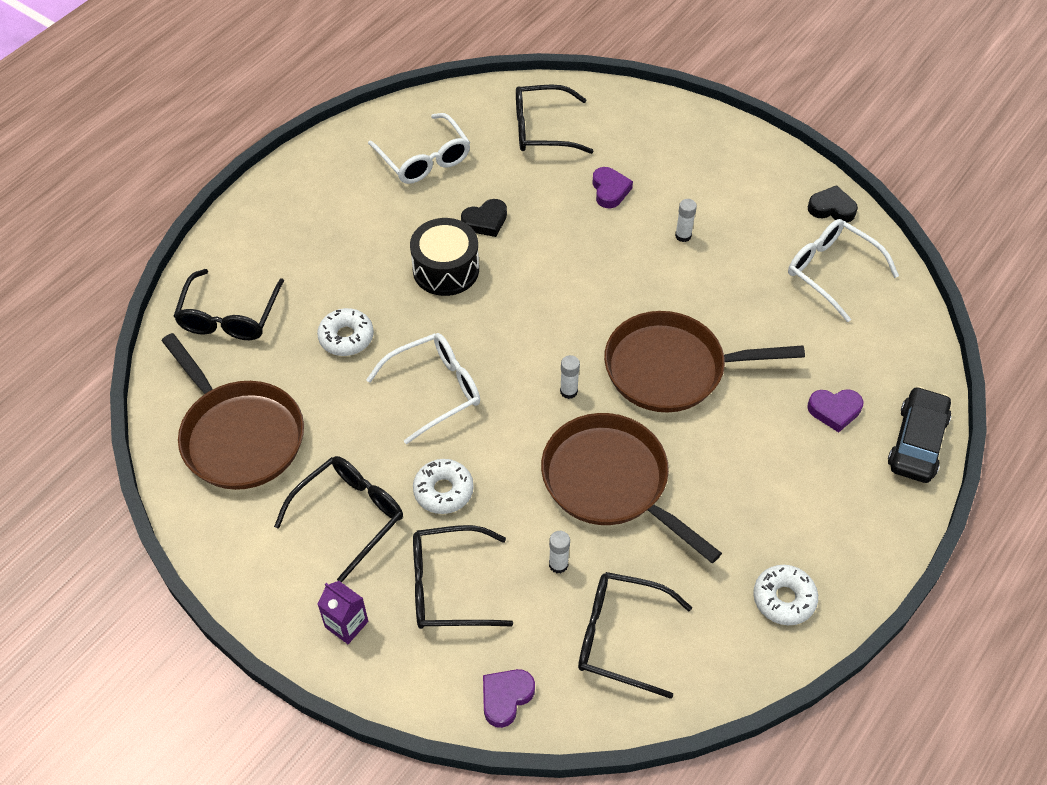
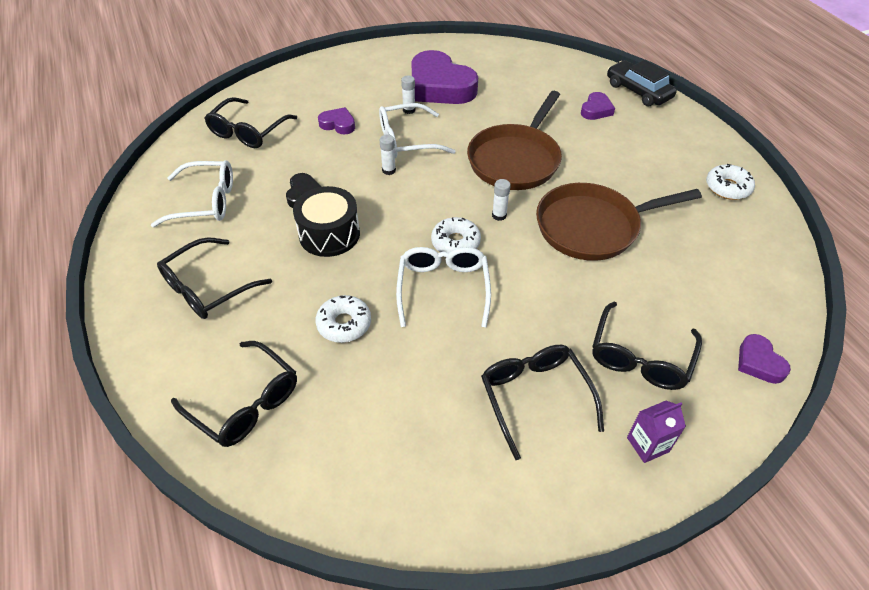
camera: 60 degrees left, 5 degrees down
(239, 436) = (392, 450): brown pan -> none
(443, 491) = (546, 323): white donut -> white donut (455, 242)
(558, 564) = (650, 283): white glue stick -> white glue stick (389, 170)
(620, 637) = (727, 276): black glasses -> black glasses (207, 288)
(751, 241) = (440, 86): none -> purple heart
(831, 208) = (442, 48): black heart -> none
(831, 271) = (490, 68): white glasses -> white glasses (406, 140)

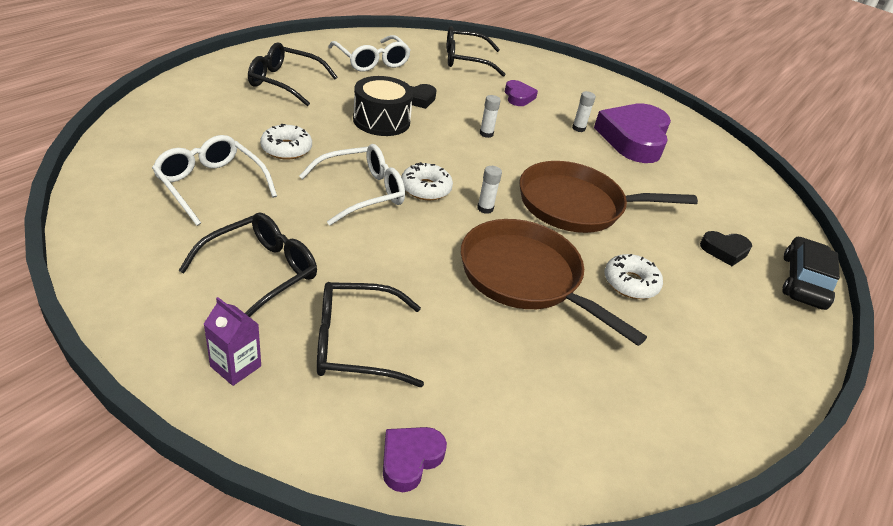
camera: 55 degrees right, 10 degrees down
(245, 403) = (183, 123): black glasses -> none
(406, 140) = (535, 135): white glasses -> white glasses (210, 185)
(596, 110) = (724, 251): purple heart -> black heart
(727, 187) = (709, 393): white donut -> white donut (630, 283)

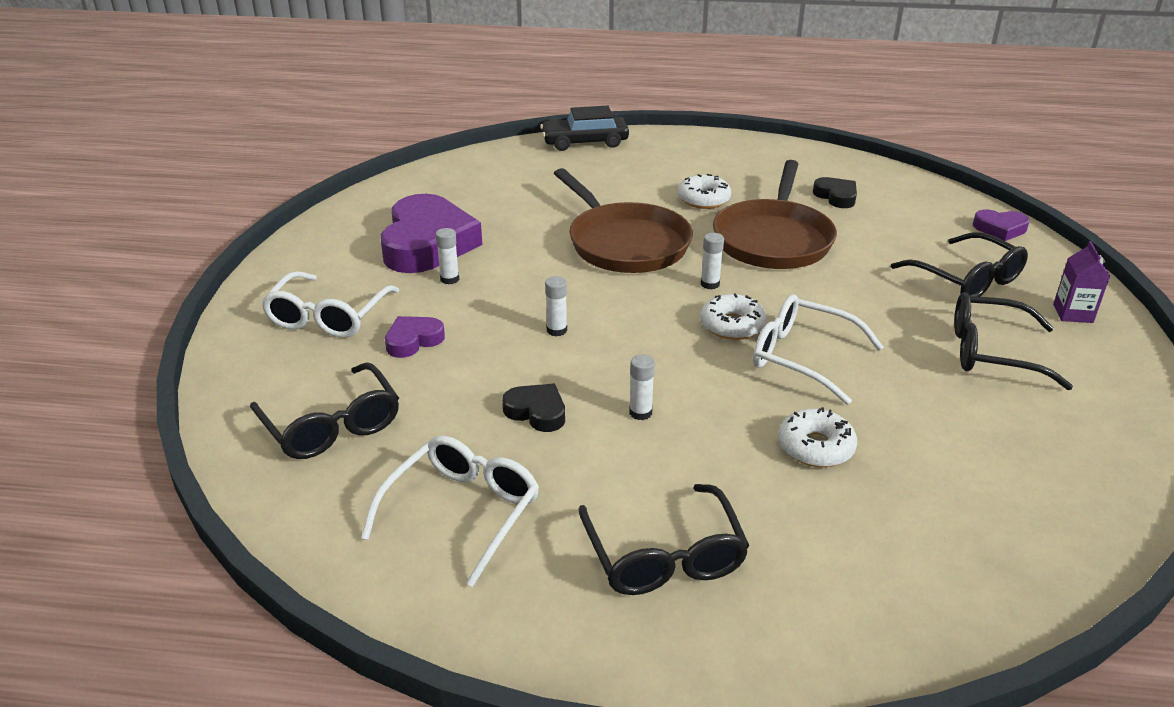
camera: 115 degrees left, 5 degrees down
(210, 185) = (960, 455): white glasses -> white glasses (328, 317)
(381, 121) = (640, 413): black drum -> white glue stick
(633, 139) = (427, 243): purple heart -> purple heart turned 75 degrees counterclockwise
(724, 251) = (590, 172): black heart -> black heart (836, 196)

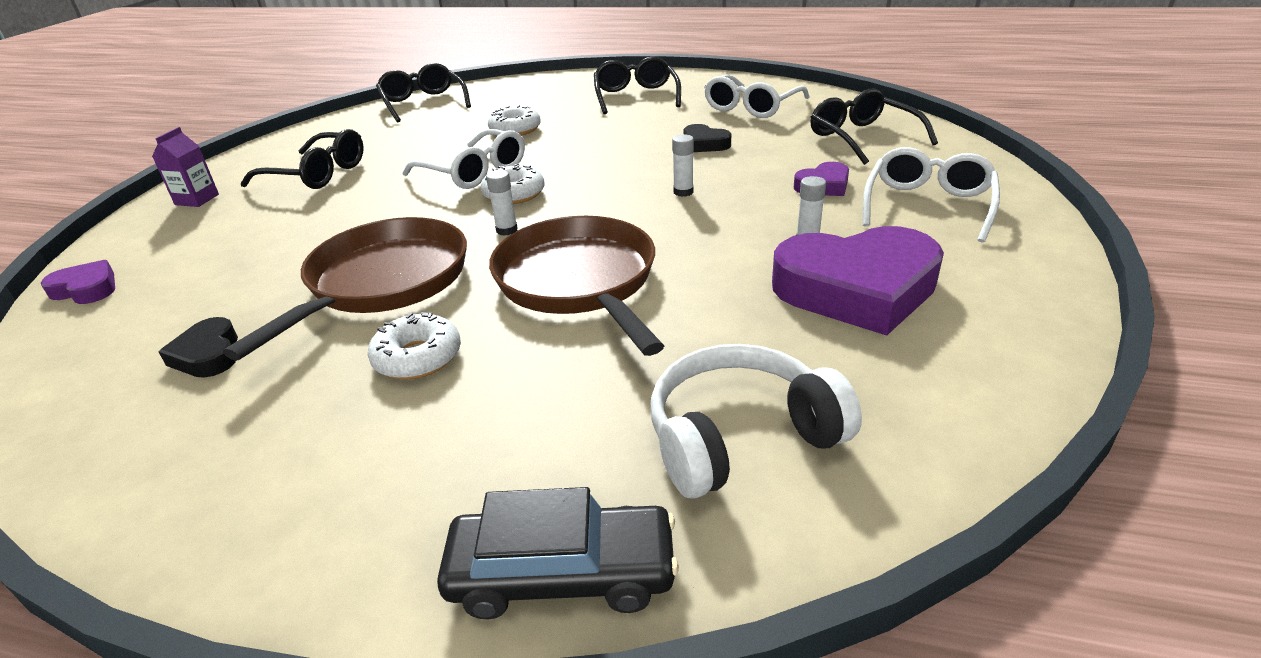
camera: 170 degrees left, 0 degrees up
(427, 243) = (857, 289): purple heart -> purple heart turned 105 degrees counterclockwise
(514, 176) = (740, 437): none -> white headphones
(640, 413) = (626, 143): white glue stick -> none
(967, 279) = (235, 230): black glasses -> black glasses (423, 103)

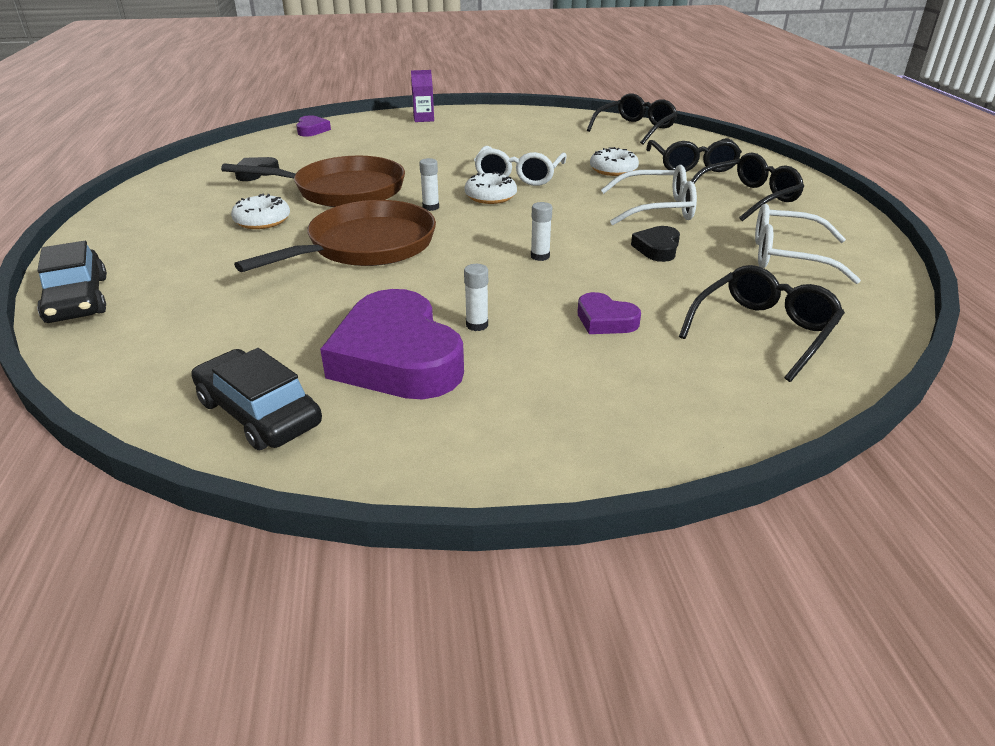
camera: 65 degrees right, 0 degrees up
(317, 174) = (480, 135): black glasses -> black glasses (692, 165)
(740, 437) = (188, 332): white headphones -> none
(928, 205) = (600, 386): white glasses -> white glasses (657, 209)
(949, 383) = (259, 412): none -> black car

